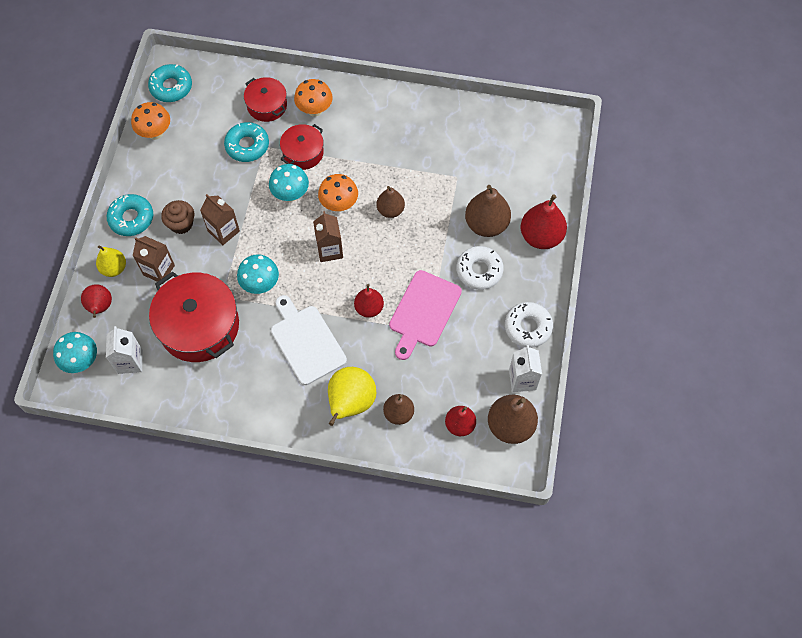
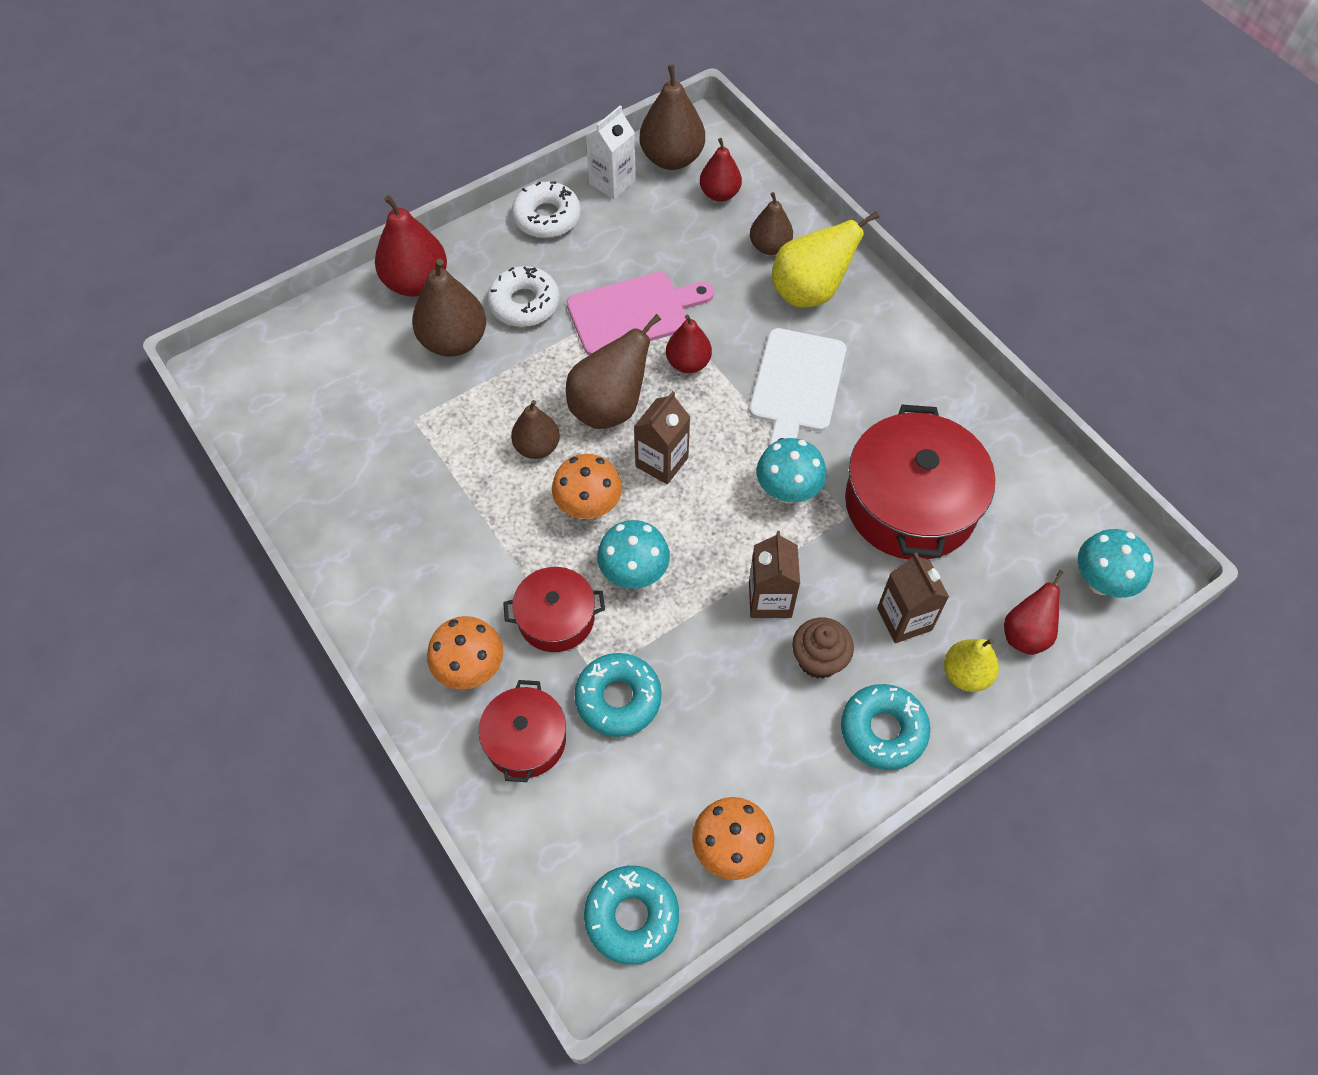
camera: 135 degrees left, 5 degrees down
(130, 361) = (1035, 531): white carton -> none
(380, 255) = (609, 407): none -> brown pear

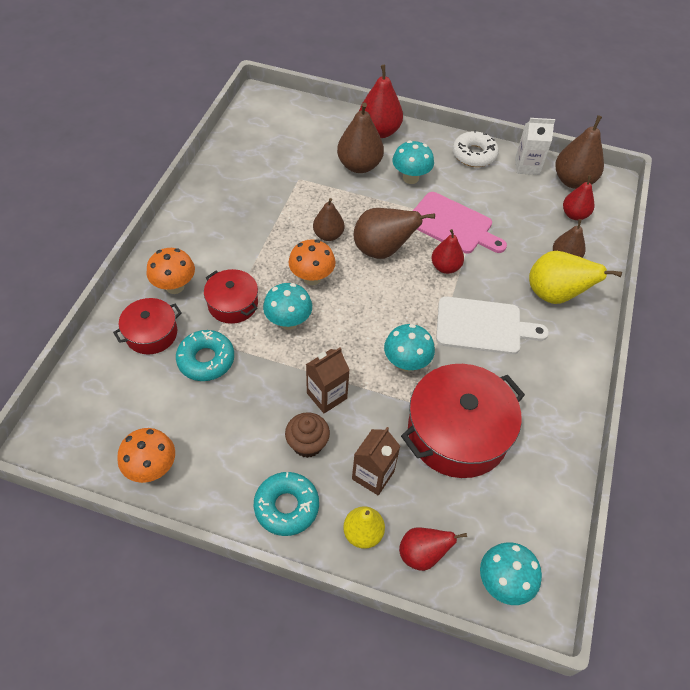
camera: 50 degrees right, 5 degrees down
(524, 303) = (410, 178): white donut -> turquoise mushroom
(631, 917) = (80, 443): turquoise donut -> none
(662, 462) = (370, 293): brown carton -> none
(797, 385) = (483, 326): white cutting board -> white cutting board turned 150 degrees counterclockwise

